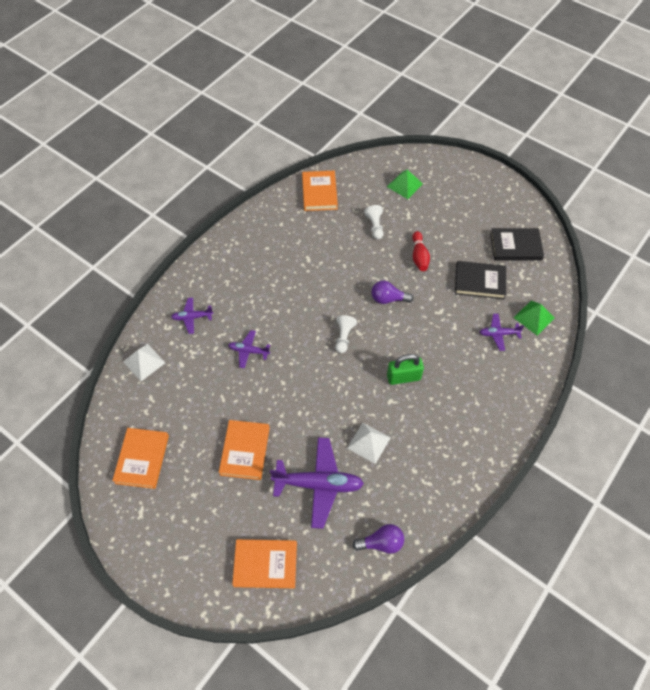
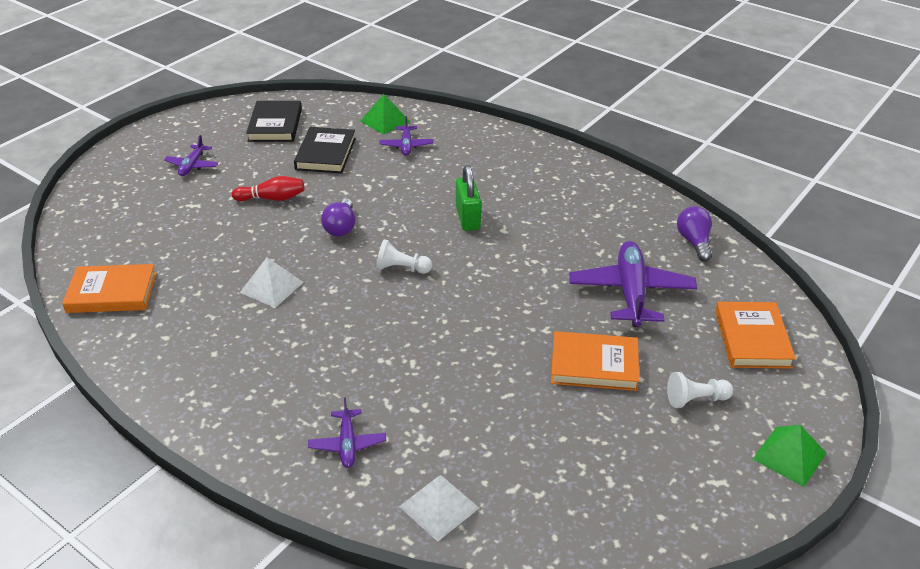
camera: 90 degrees left, 20 degrees down
(142, 459) = (628, 489): orange book -> none
(249, 351) = (421, 367): purple plane -> purple plane (192, 165)
(368, 443) = (565, 249): white pyramid -> white pyramid (272, 287)
(375, 226) = (204, 236): white pawn -> white pawn (696, 399)
(404, 185) = (132, 206): green pyramid -> green pyramid (789, 456)

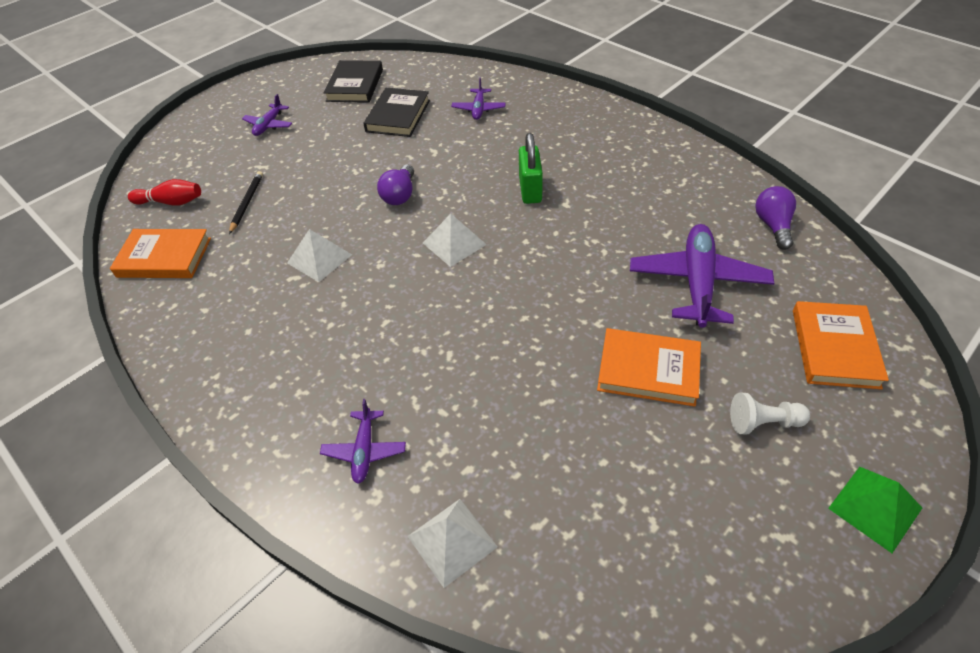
camera: 10 degrees right, 10 degrees up
(186, 240) = (247, 203): none -> black pencil
(272, 198) = (338, 162): red bowling pin -> red bowling pin (171, 202)
(385, 121) = (461, 83): green pyramid -> none
(402, 268) = (454, 243): white pawn -> white pyramid

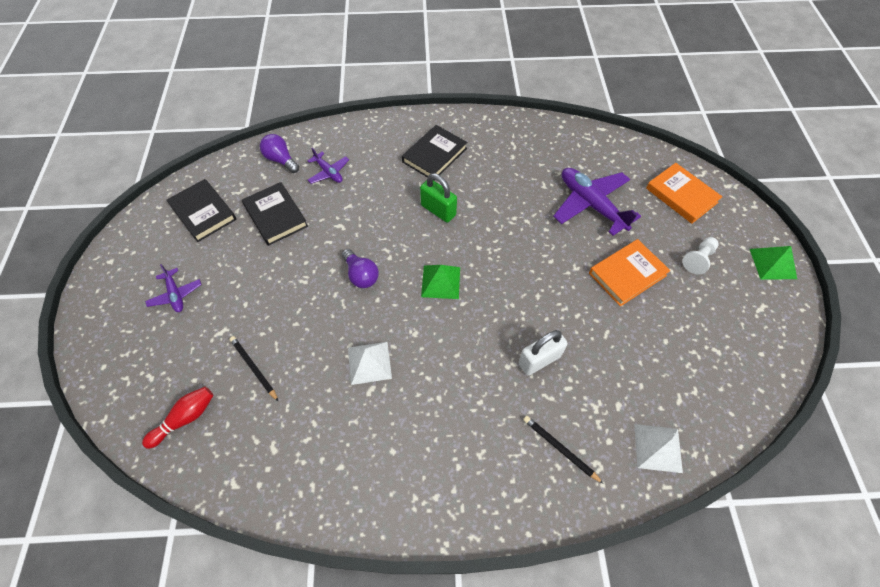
camera: 50 degrees left, 10 degrees up
(164, 257) = (249, 461): orange book -> none
(364, 450) = (560, 449): purple plane -> black pencil
(450, 367) = (539, 360): none -> white padlock
(454, 243) = (441, 282): white pyramid -> green pyramid
(588, 146) = (434, 155): none -> black book
(773, 226) = (585, 143): purple light bulb -> purple light bulb (281, 160)

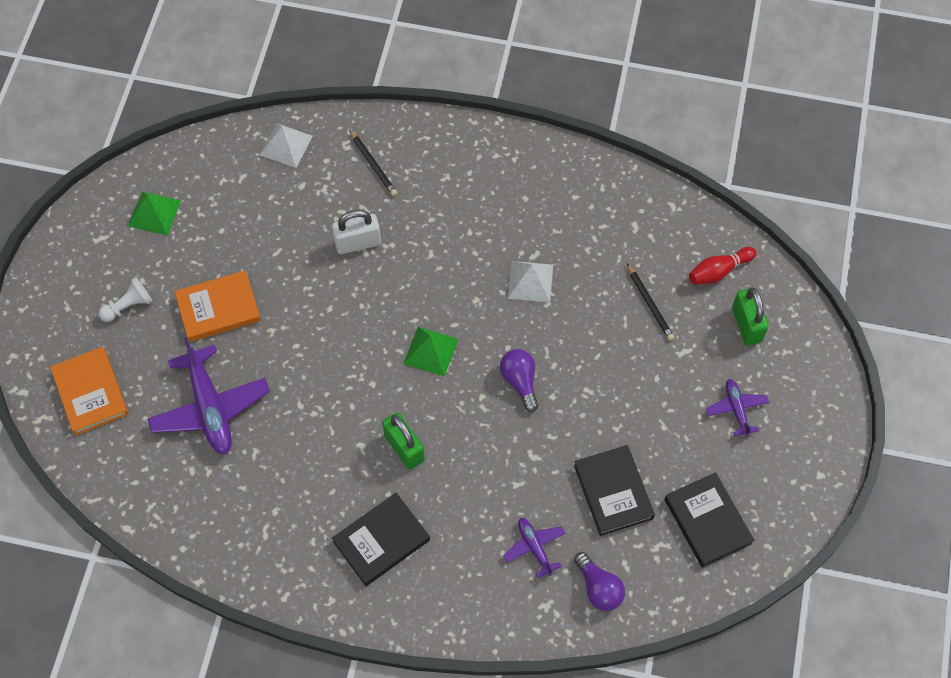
camera: 165 degrees left, 5 degrees up
(161, 370) = (746, 325): none -> green padlock
(772, 263) = (50, 281): green pyramid -> green pyramid (154, 213)

